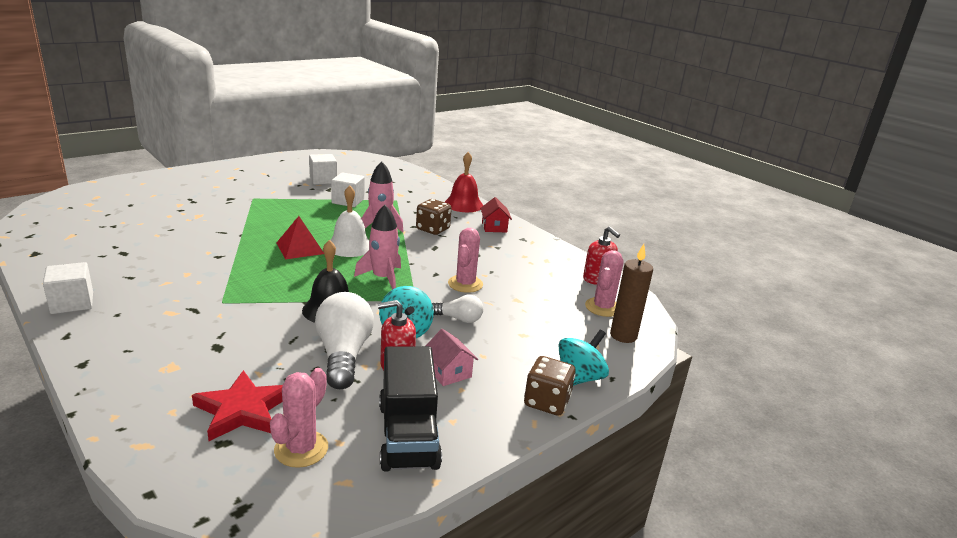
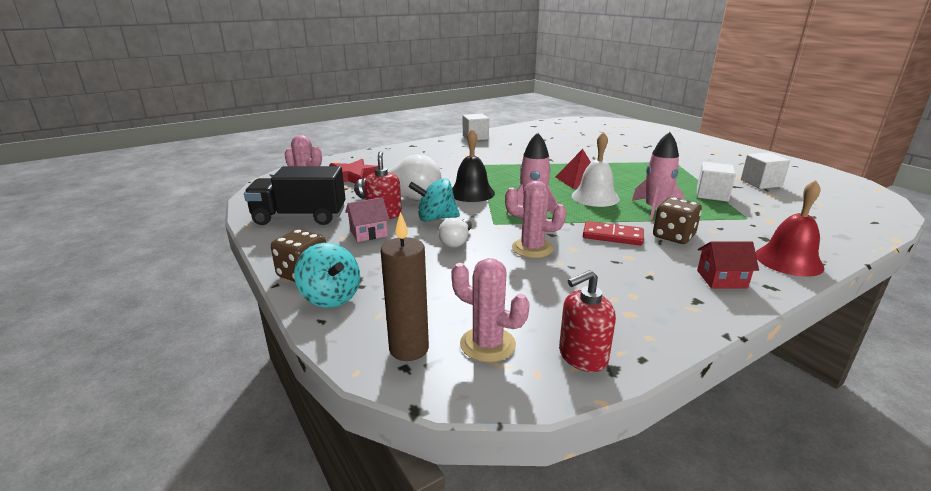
camera: 100 degrees right, 0 degrees up
(435, 250) = (612, 236): none -> red domino

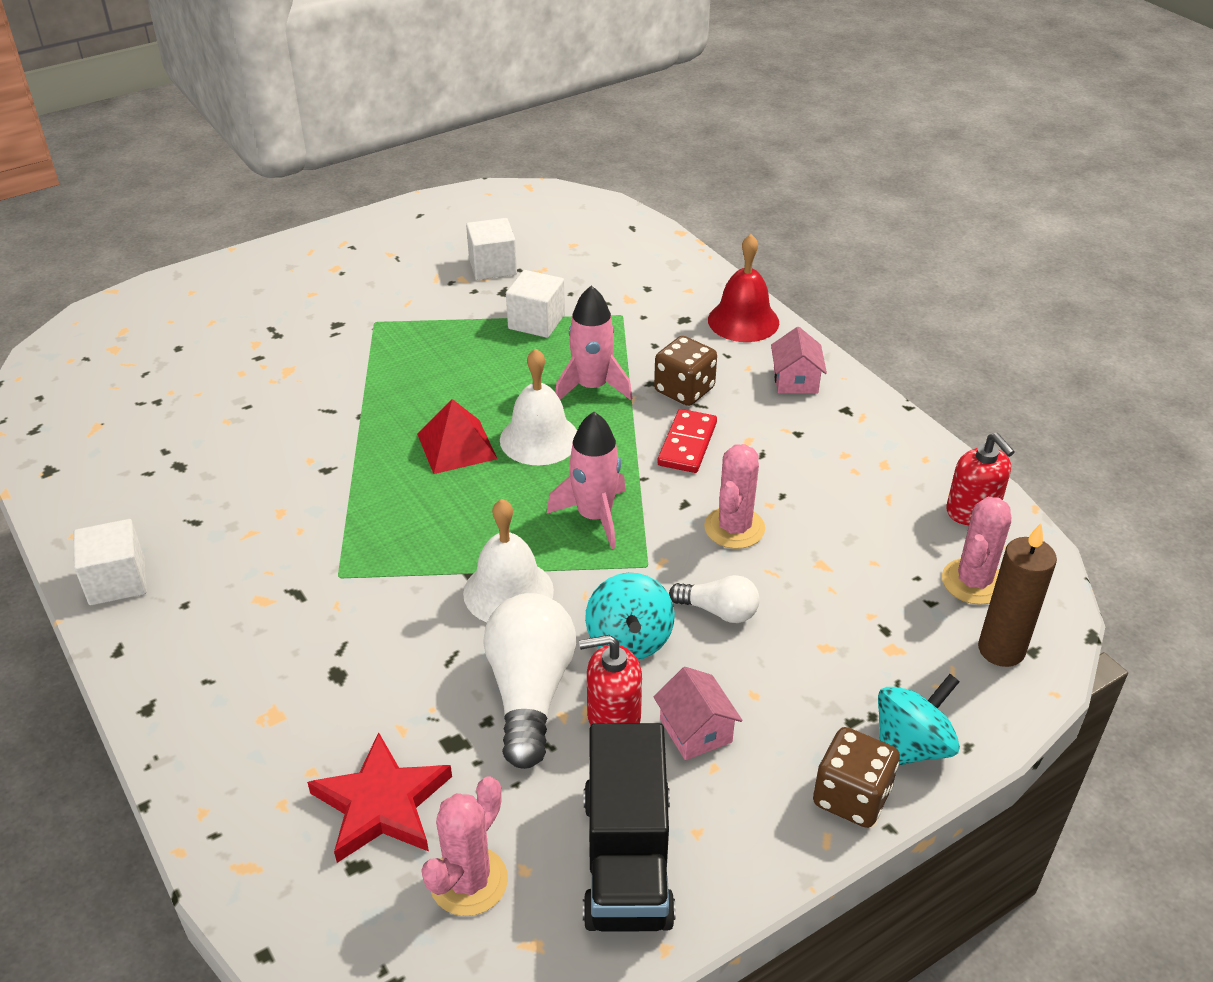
camera: 90 degrees left, 15 degrees up
(471, 193) = (508, 591): black bell -> white bell
(721, 279) = (795, 380): red house -> pink house

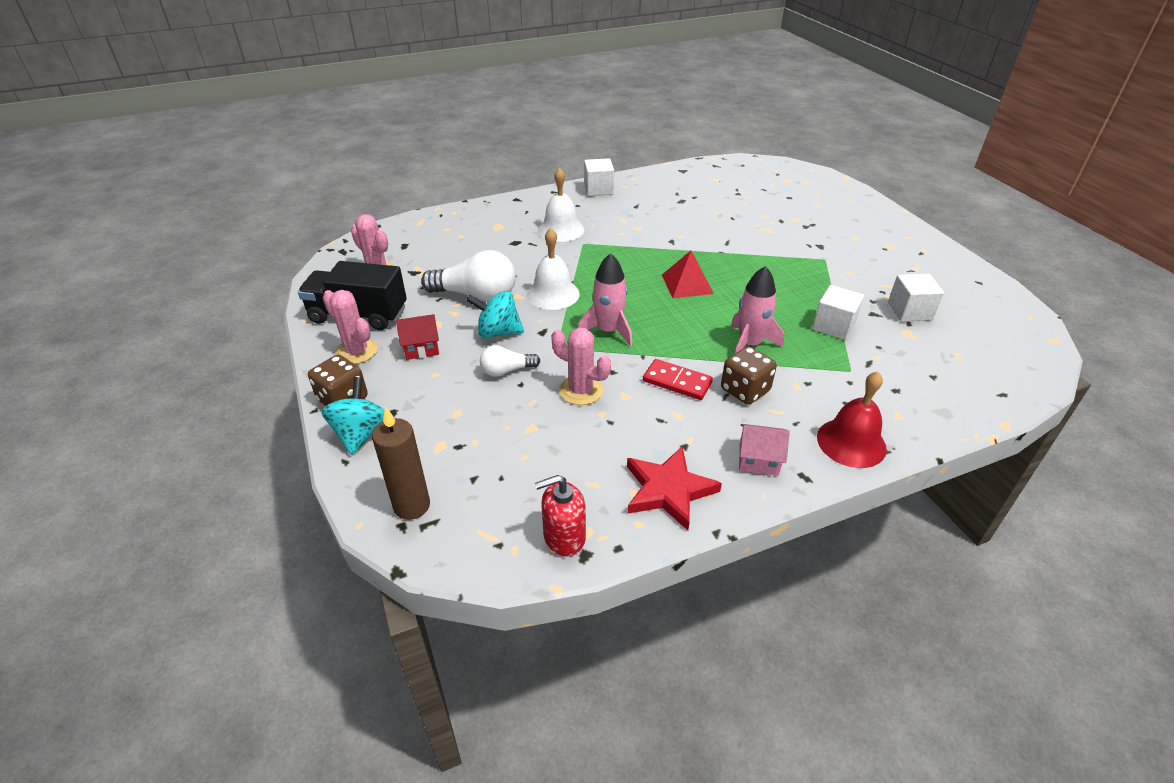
camera: 100 degrees right, 0 degrees up
(382, 804) = (432, 252): red star -> red star (668, 490)
(539, 439) = (691, 316): white bell -> white bell (561, 229)
(613, 716) = (446, 320): red soap dispenser -> none
(695, 730) = (421, 348): pink house -> red house
(719, 611) = (506, 371): white light bulb -> white light bulb turned 45 degrees clockwise
(911, 746) = (360, 433): turquoise spinning top -> turquoise spinning top turned 150 degrees counterclockwise
(973, 582) = (483, 511): pink cactus -> pink cactus (356, 351)

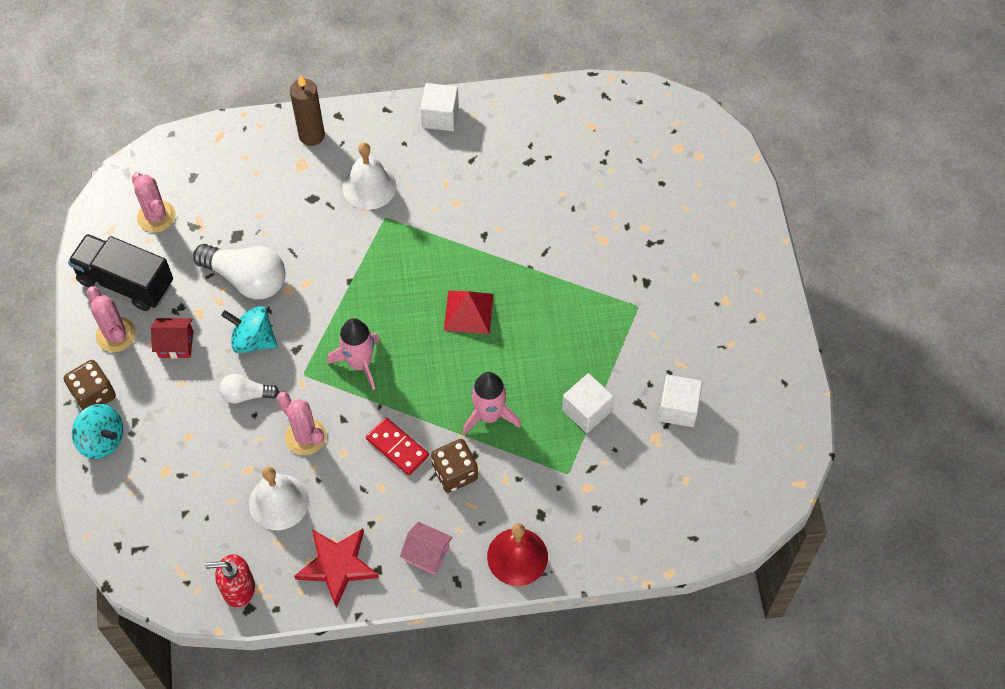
camera: 15 degrees right, 20 degrees up
(360, 433) = (102, 440): turquoise spinning top -> turquoise spinning top turned 105 degrees clockwise
(412, 506) = (129, 528): brown candle -> brown candle (311, 135)
(553, 294) = (324, 295): white bell -> white bell (279, 502)

